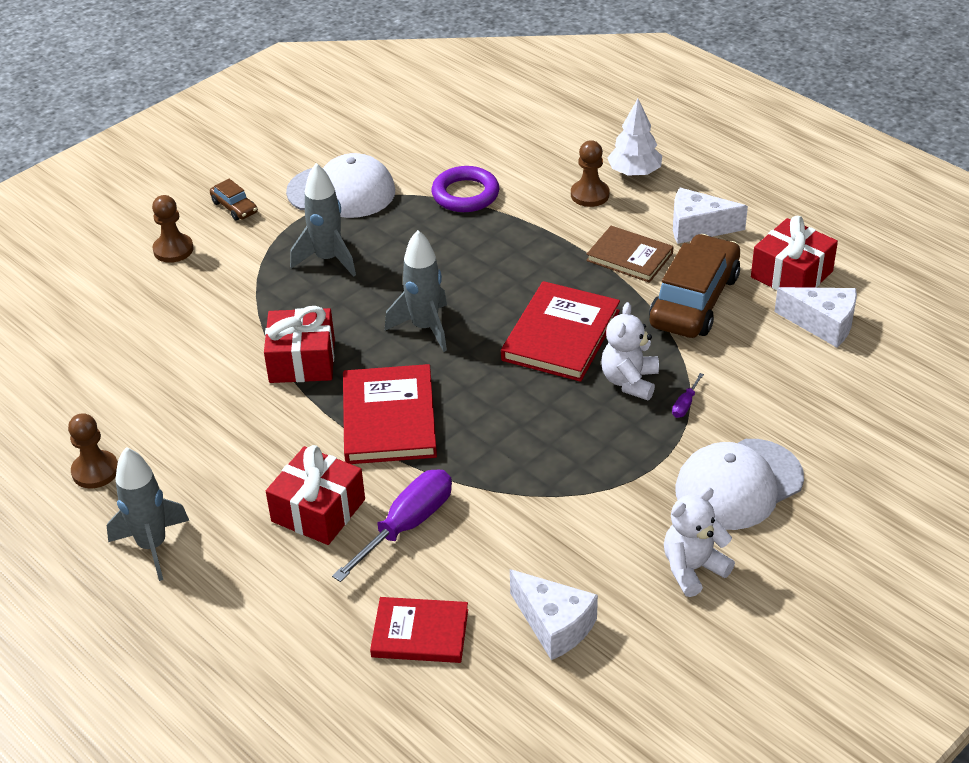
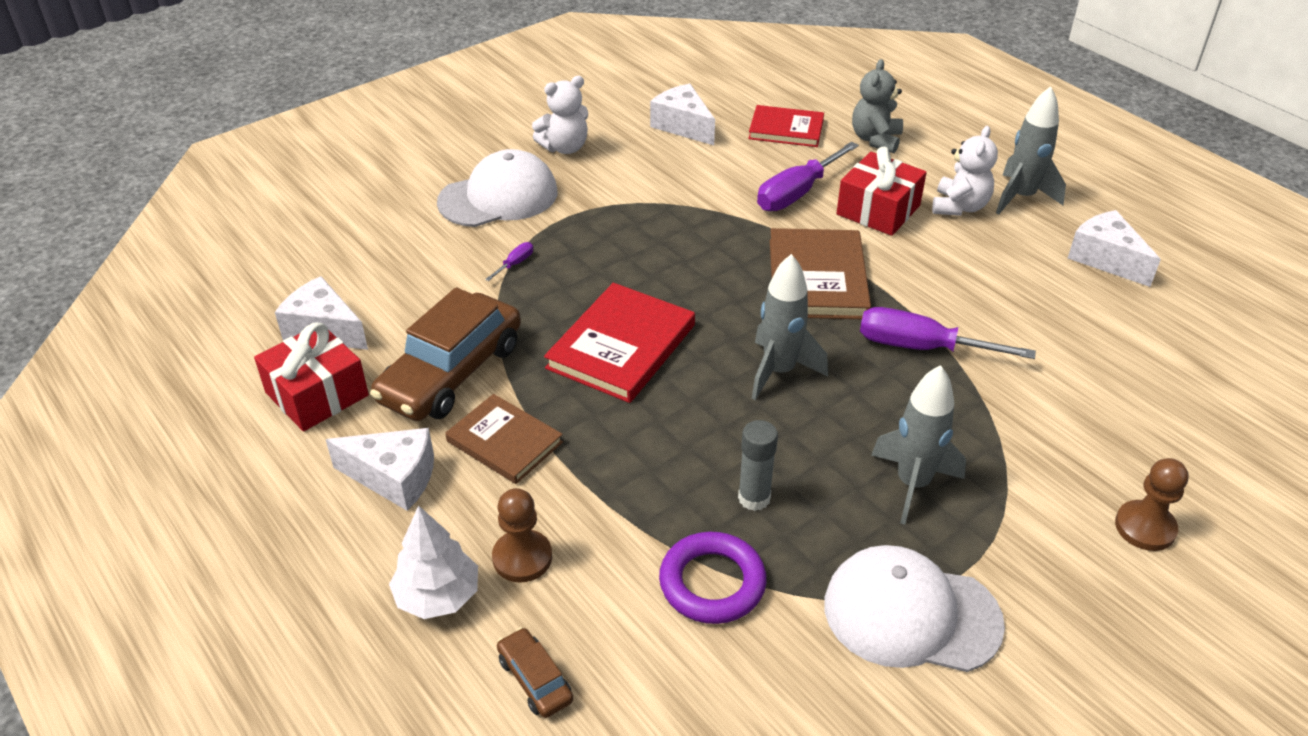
camera: 175 degrees left, 0 degrees up
(95, 471) = (1106, 259): brown pawn -> white cheese
(234, 207) = (1080, 602): brown car -> brown car (535, 679)
(302, 360) = (920, 347): red gift -> purple screwdriver
(306, 626) = (875, 139): none -> grey teddy bear
(389, 418) = (817, 278): red book -> brown book
(441, 240) = (754, 498): none -> grey glue stick
(629, 381) = (562, 290): white teddy bear -> white teddy bear (959, 207)

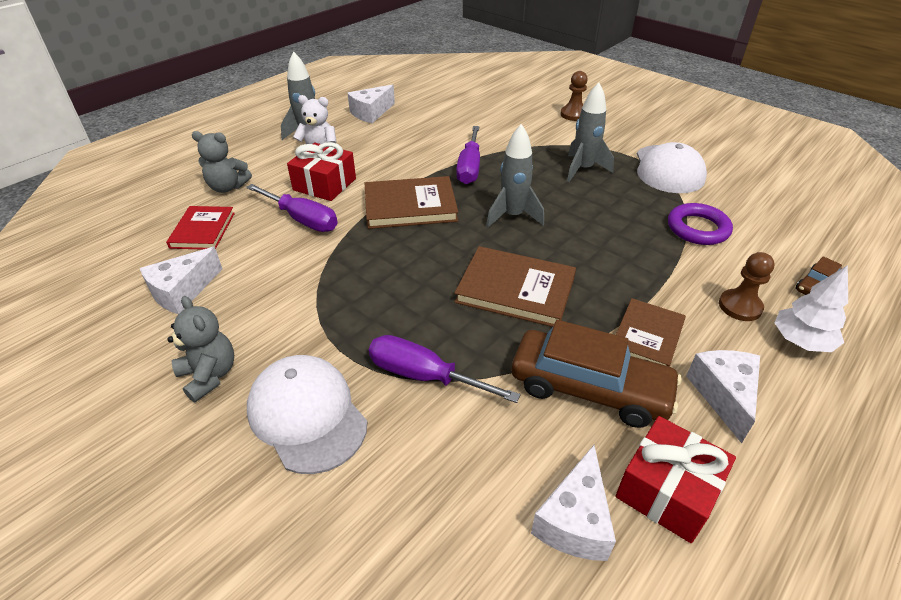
camera: 100 degrees left, 0 degrees up
(515, 264) = (424, 376): purple screwdriver -> purple screwdriver, size x2.33
(565, 147) = (209, 375): white teddy bear -> grey teddy bear
(621, 346) = (515, 289): red book -> brown book
(754, 498) = (626, 219): grey glue stick -> none

